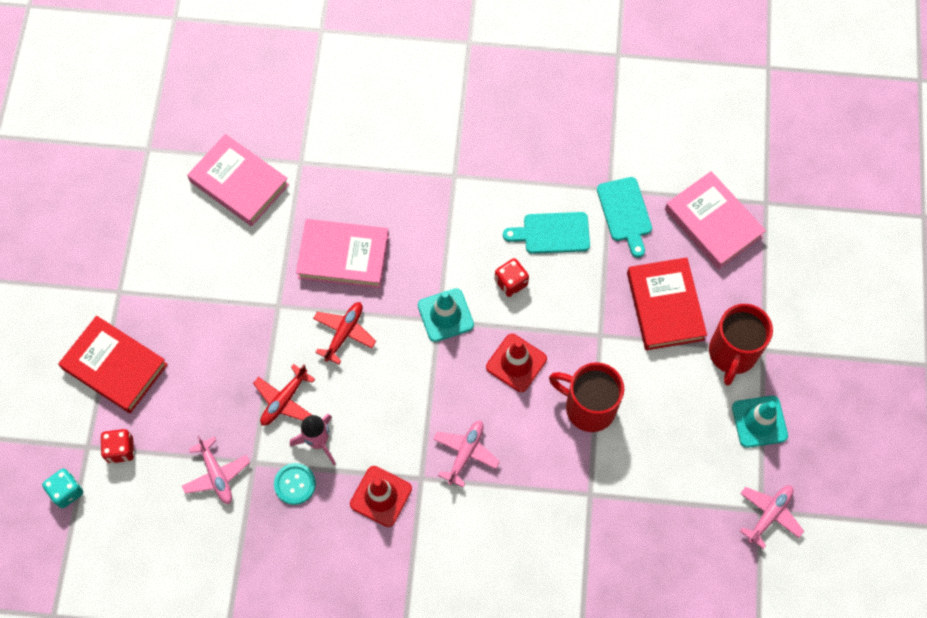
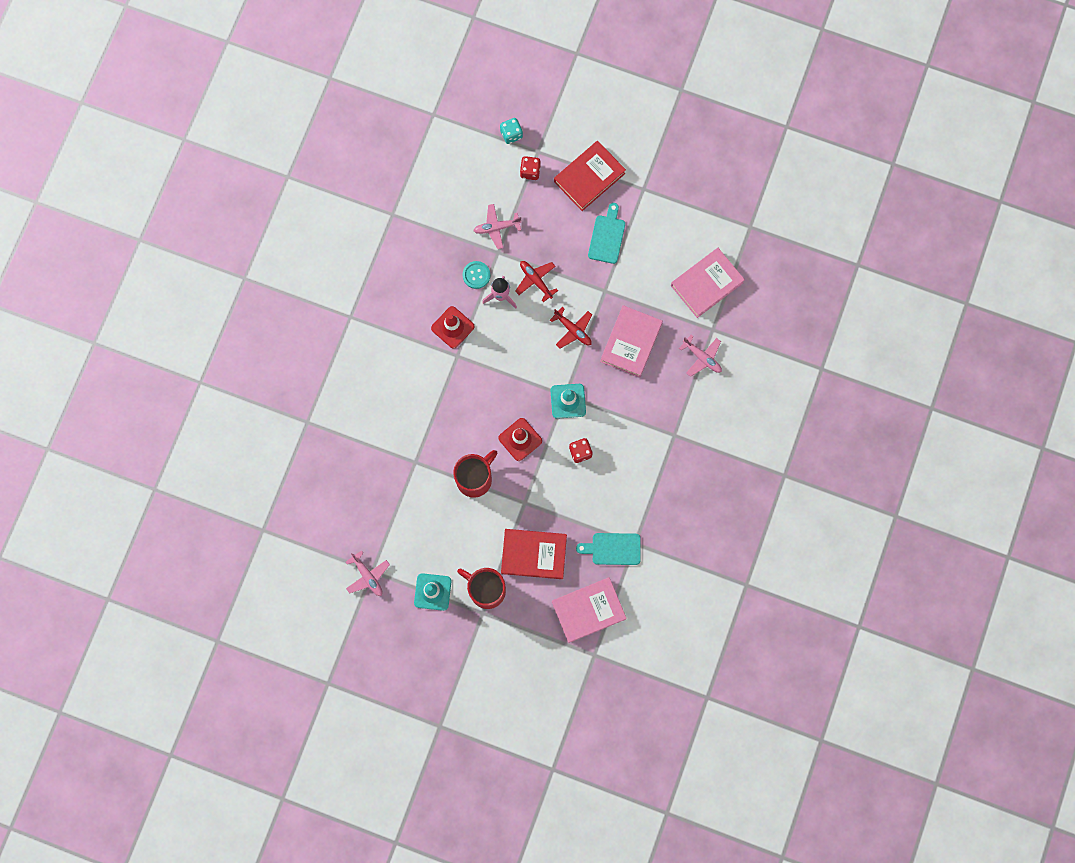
camera: 105 degrees right, 10 degrees up
(465, 453) = (466, 389): pink plane -> pink plane (702, 357)
(552, 233) = (610, 492): turquoise cutting board -> turquoise cutting board (607, 236)

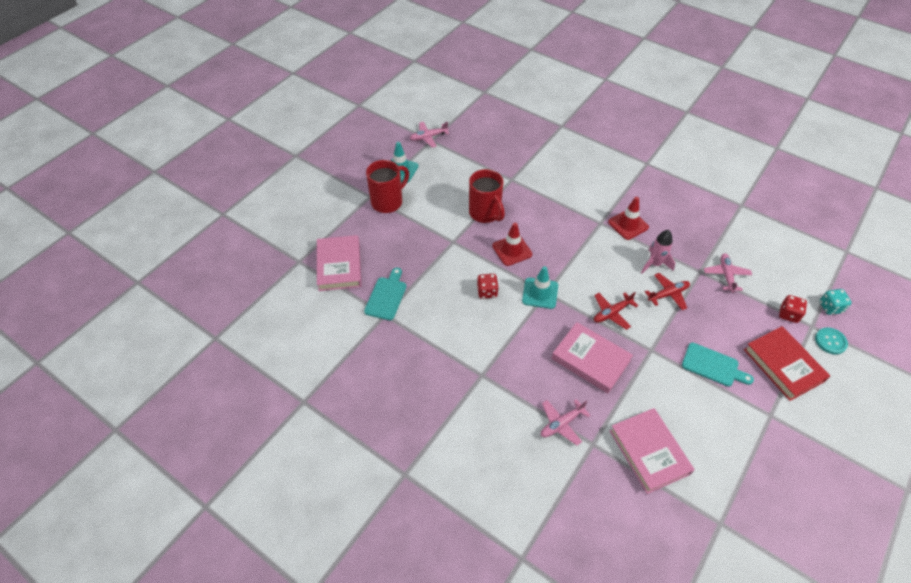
camera: 105 degrees right, 25 degrees down
(476, 275) = (677, 250): turquoise button -> turquoise button (830, 341)
(534, 554) = (405, 238): red book -> none

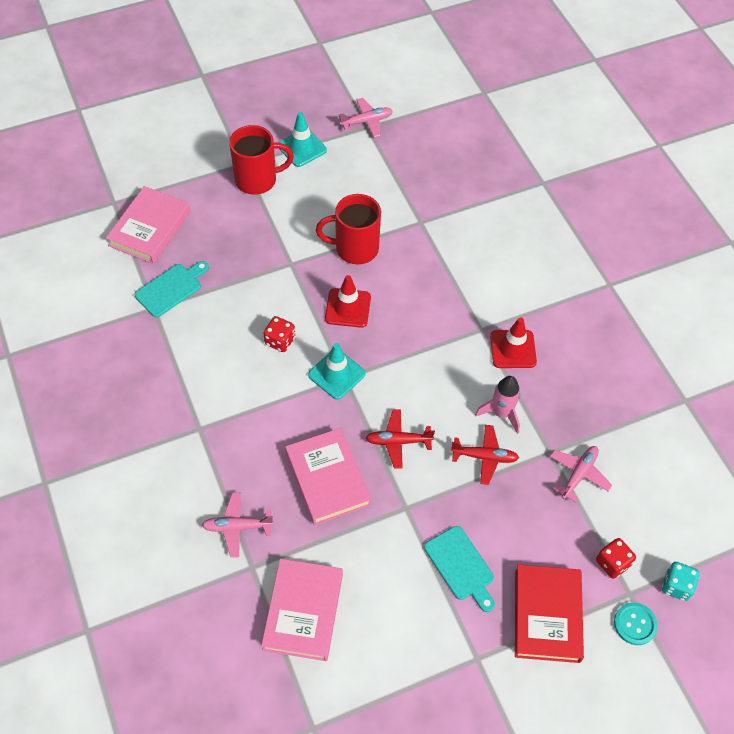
camera: 30 degrees right, 5 degrees up
(428, 137) = (367, 121): pink plane -> pink plane turned 150 degrees clockwise
(485, 213) = (355, 248): red mug -> red mug turned 90 degrees clockwise

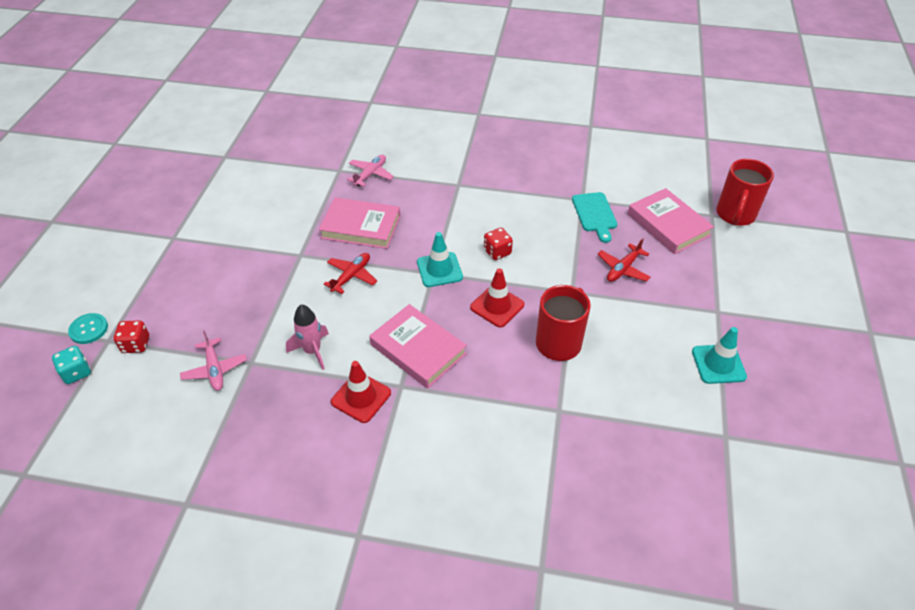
camera: 125 degrees right, 10 degrees down
(258, 180) = (689, 312): red mug -> red mug (735, 215)
(303, 611) = (288, 179): pink book -> pink book (418, 349)
(367, 121) = (735, 440): pink plane -> none
(461, 566) = (232, 261): turquoise cutting board -> none
(484, 457) = (289, 319): red plane -> red plane (623, 269)
(547, 615) = (152, 286): red book -> none

